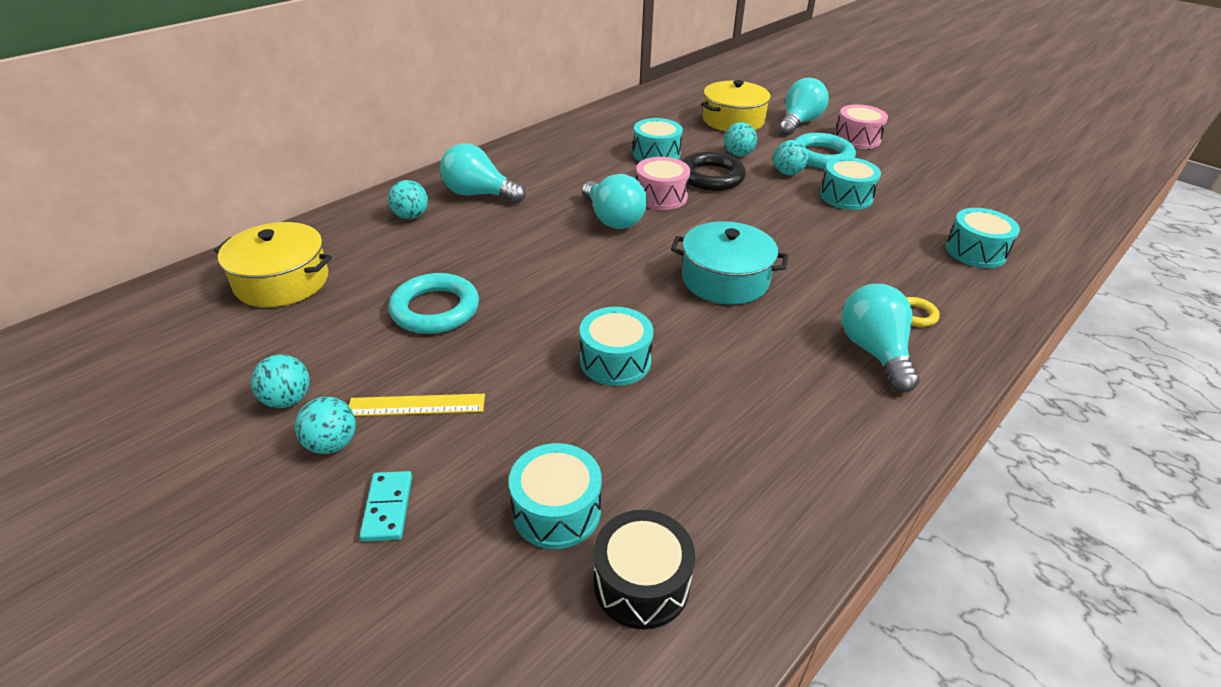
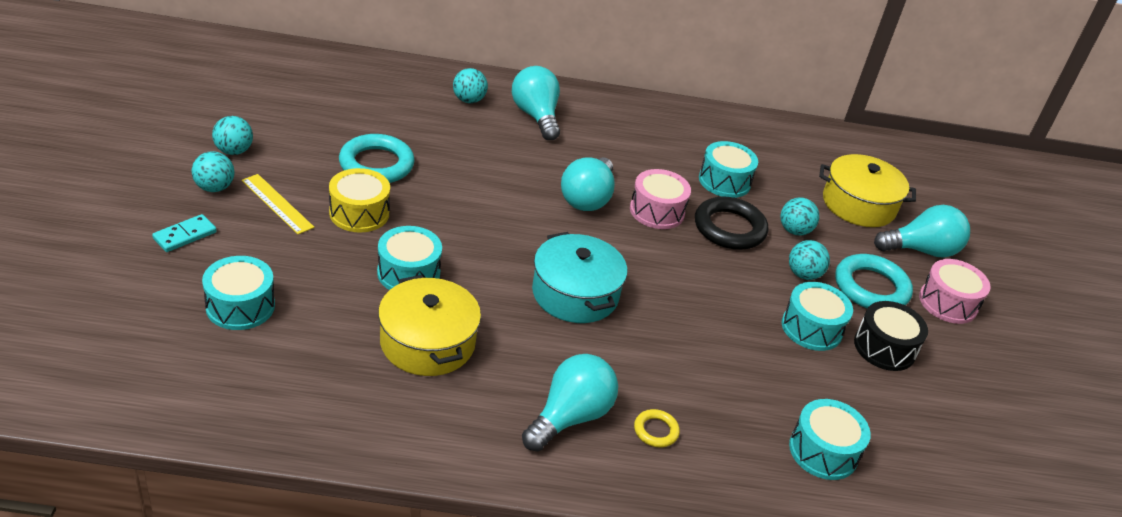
camera: 45 degrees right, 0 degrees up
(282, 281) = (335, 87): yellow pot -> yellow pot (427, 342)
(495, 353) = (359, 213): none -> yellow drum
(641, 583) = (212, 368): black drum -> black drum (884, 348)

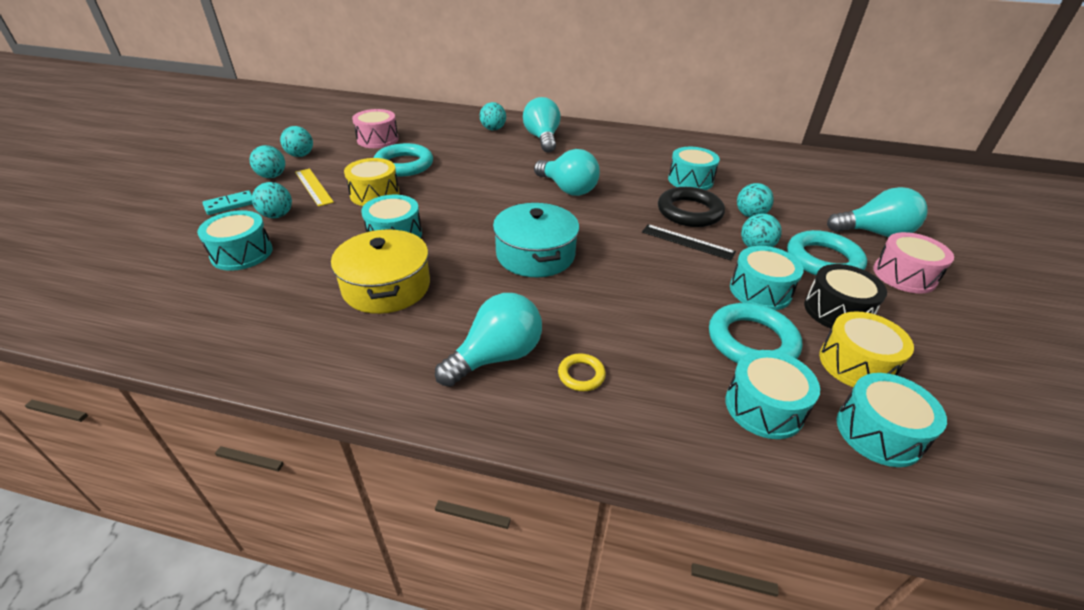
camera: 15 degrees right, 0 degrees up
(254, 250) = (277, 215): none -> turquoise ball
(587, 198) = (568, 189): turquoise light bulb -> turquoise light bulb turned 75 degrees counterclockwise
(657, 211) = (626, 198): pink drum -> pink drum (378, 139)
(732, 270) = (687, 242): none -> black ruler
(808, 385) = (752, 341): none -> turquoise ring
(858, 204) = (812, 198): yellow pot -> none
(901, 403) = (856, 364): none -> yellow drum
(918, 467) = (878, 432): none -> turquoise drum

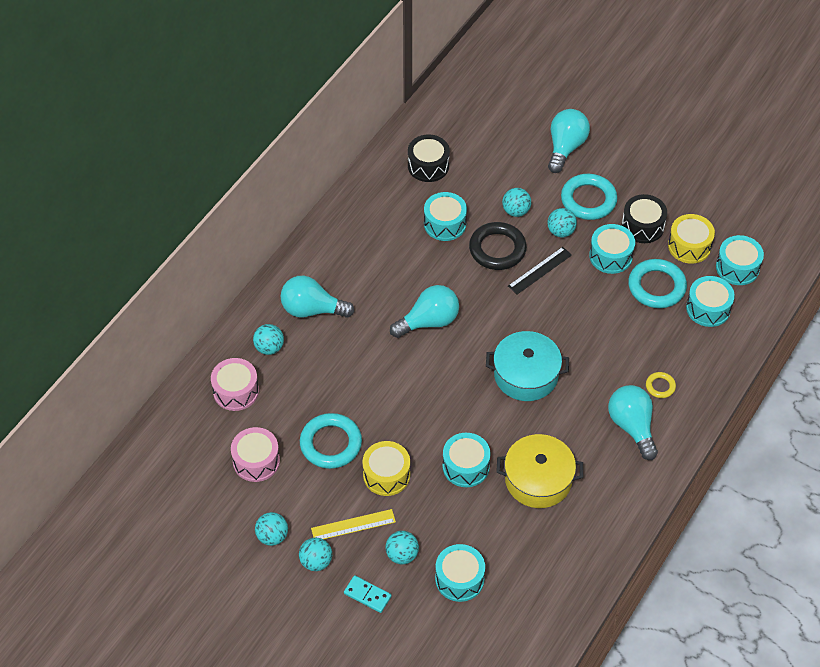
camera: 70 degrees left, 15 degrees up
(230, 205) = (367, 595): turquoise domino -> turquoise domino turned 45 degrees counterclockwise
(747, 163) = (428, 166): none -> black drum
(904, 275) = (619, 165): pink drum -> pink drum (236, 391)

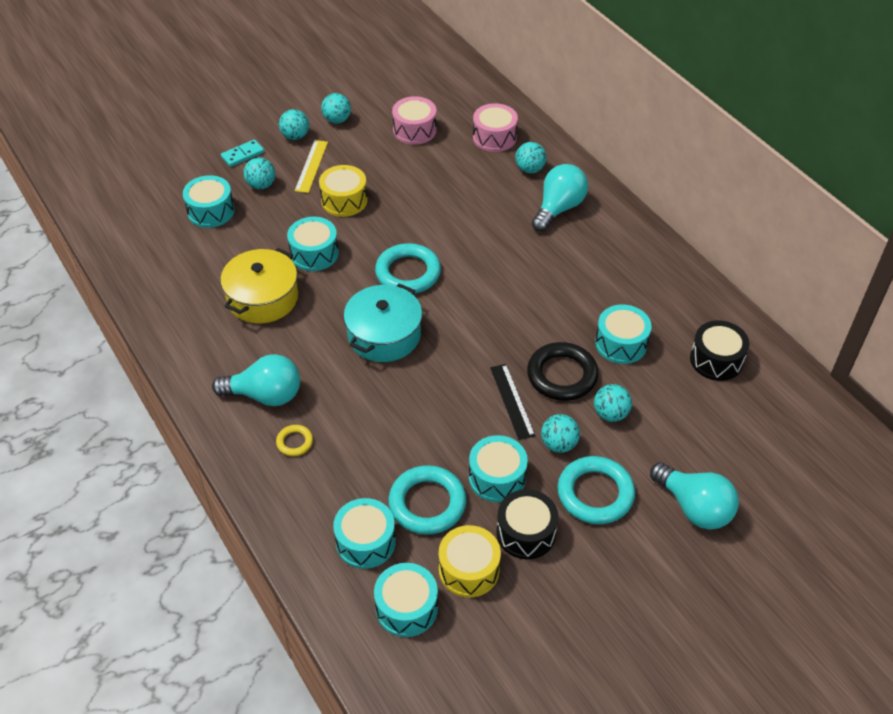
camera: 115 degrees right, 5 degrees down
(331, 444) = (401, 177): turquoise ring -> turquoise ring (408, 273)
(429, 321) = (495, 285): turquoise light bulb -> none

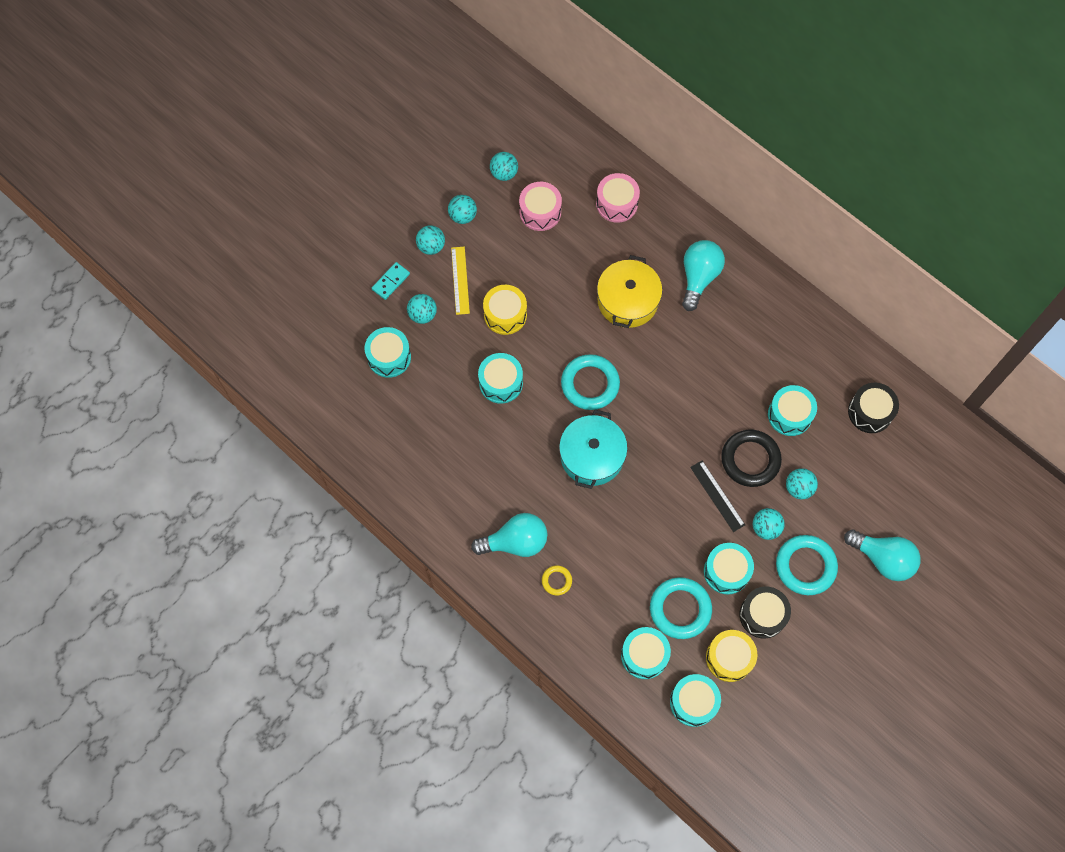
camera: 15 degrees left, 20 degrees up
(263, 298) = (474, 443): yellow pot -> yellow pot (628, 300)
(530, 169) = (660, 236): turquoise ball -> turquoise ball (504, 173)

